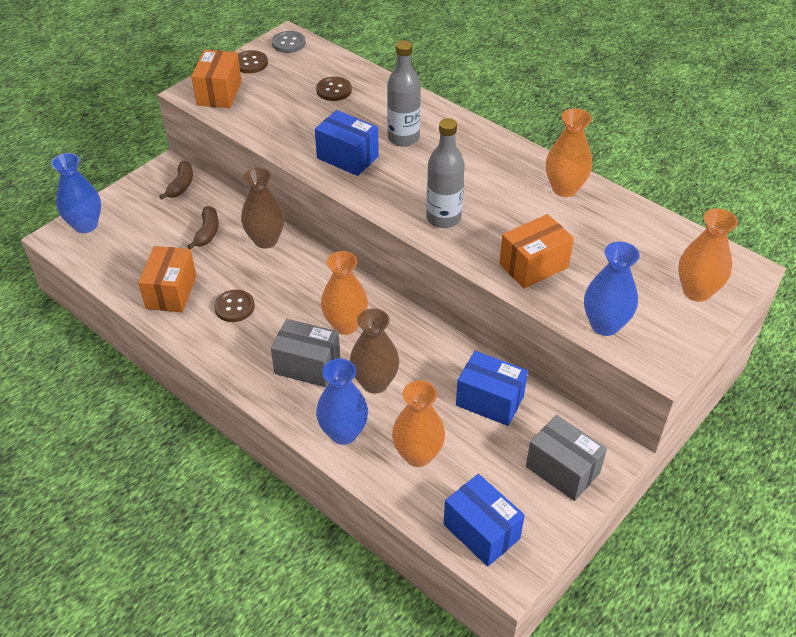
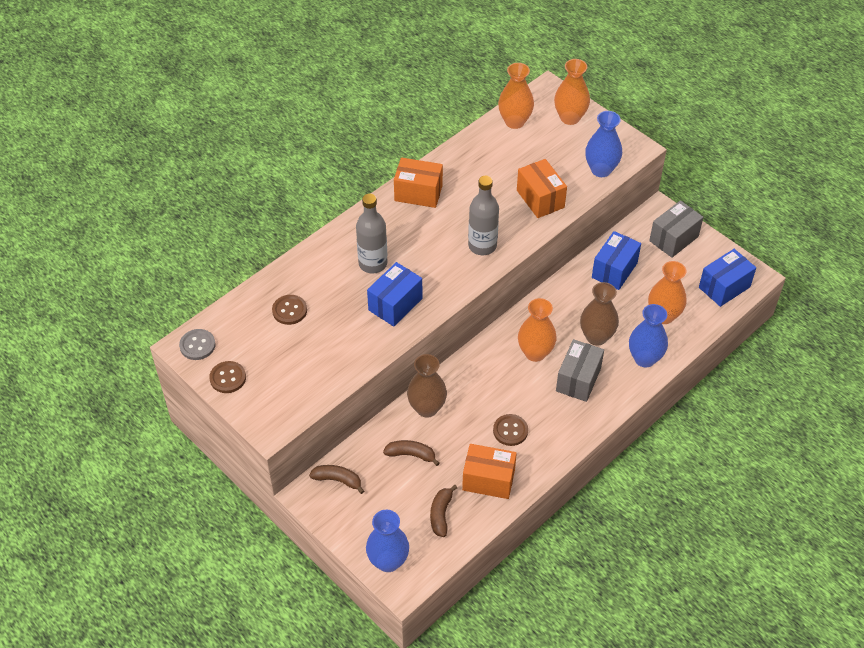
camera: 85 degrees left, 5 degrees up
(133, 258) = (441, 514): none -> brown banana
(219, 93) = (276, 404): orange box -> orange box (418, 193)
(564, 189) = (453, 169): orange vase -> orange vase (514, 121)

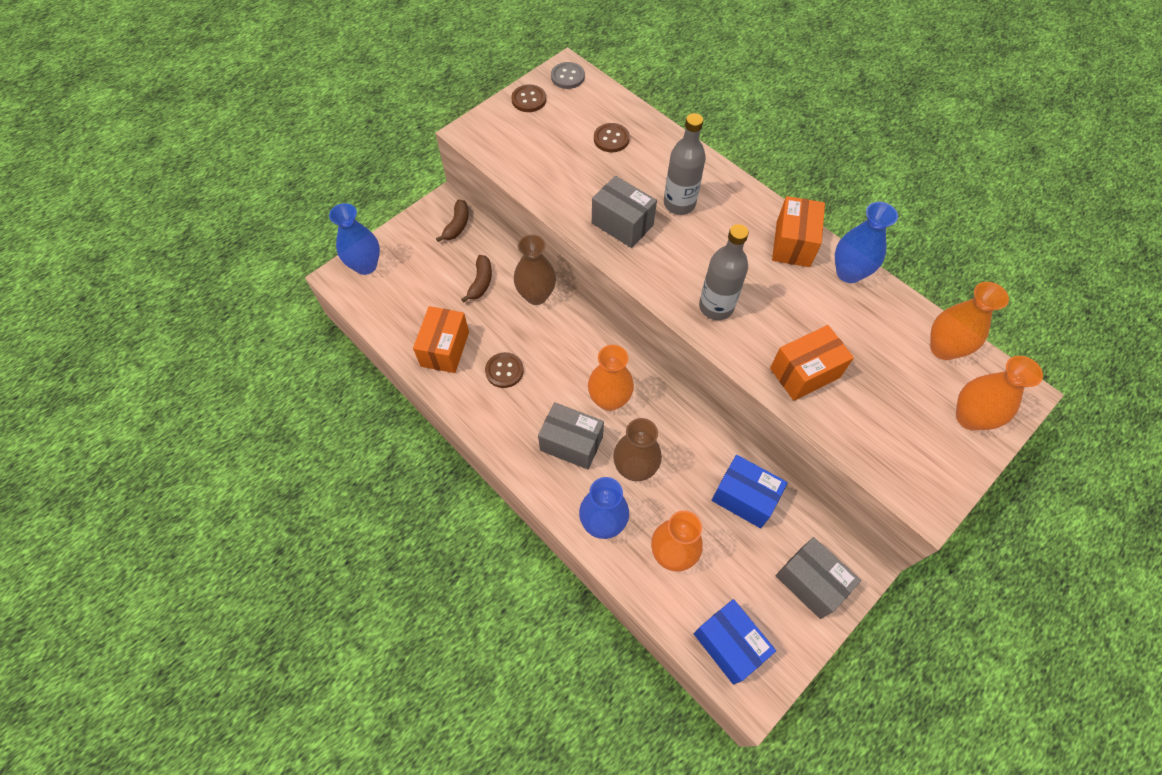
camera: 90 degrees right, 10 degrees up
(395, 304) = (622, 224): blue box -> grey box
(441, 514) = (410, 307): brown banana -> none
(601, 170) = (873, 451): blue vase -> blue vase (849, 272)

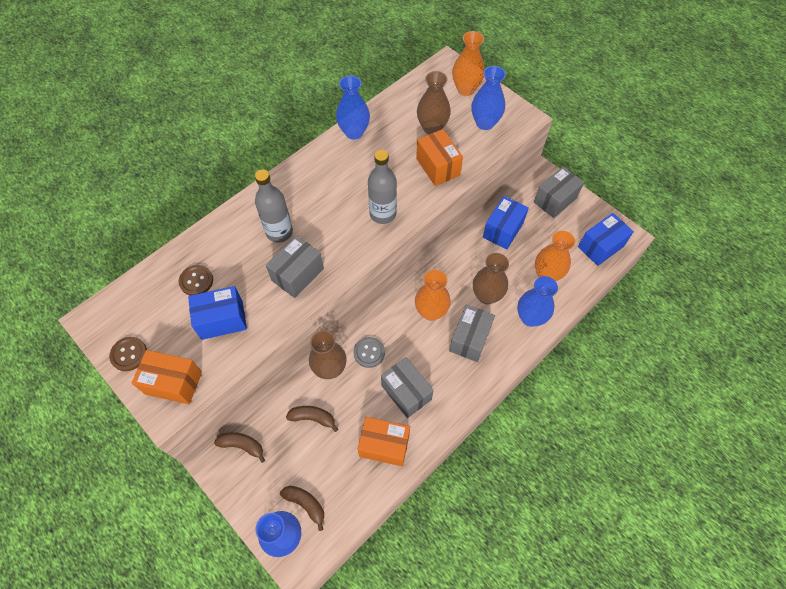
camera: 90 degrees left, 0 degrees up
(393, 281) = (305, 504): none -> brown banana
(504, 371) = (406, 392): brown button -> grey box
(565, 164) = (222, 320): none -> blue box
(567, 77) = (104, 318): grey button -> grey button (369, 353)
(793, 244) = (326, 161): orange box -> orange box (173, 383)
(877, 367) = (432, 128): none -> brown vase
(903, 441) = (485, 123): none -> blue vase
(943, 348) = (416, 93): orange vase -> none

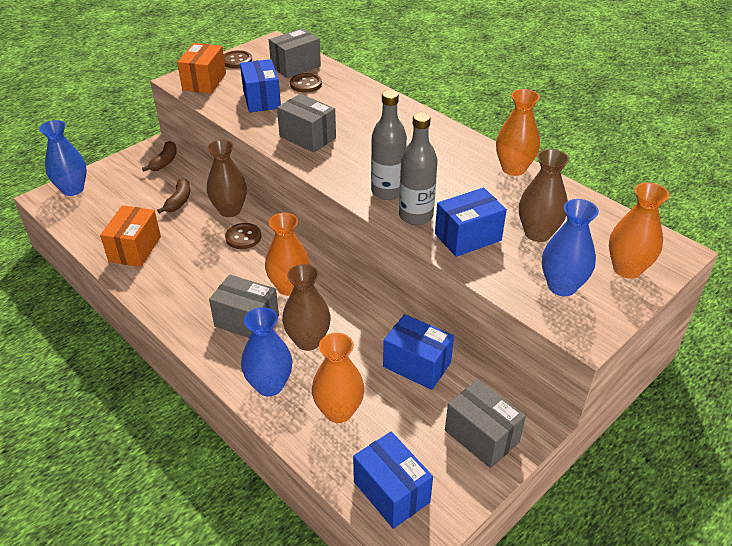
camera: 90 degrees right, 20 degrees down
(279, 232) = (361, 124): grey bottle -> grey bottle (416, 216)
(305, 504) = (96, 200): brown banana -> none
(354, 132) = (513, 169): blue vase -> orange vase
(369, 353) = (243, 237): grey button -> brown button
(406, 392) = (189, 265): grey box -> grey box (296, 66)
(437, 167) = (467, 237): orange box -> blue box

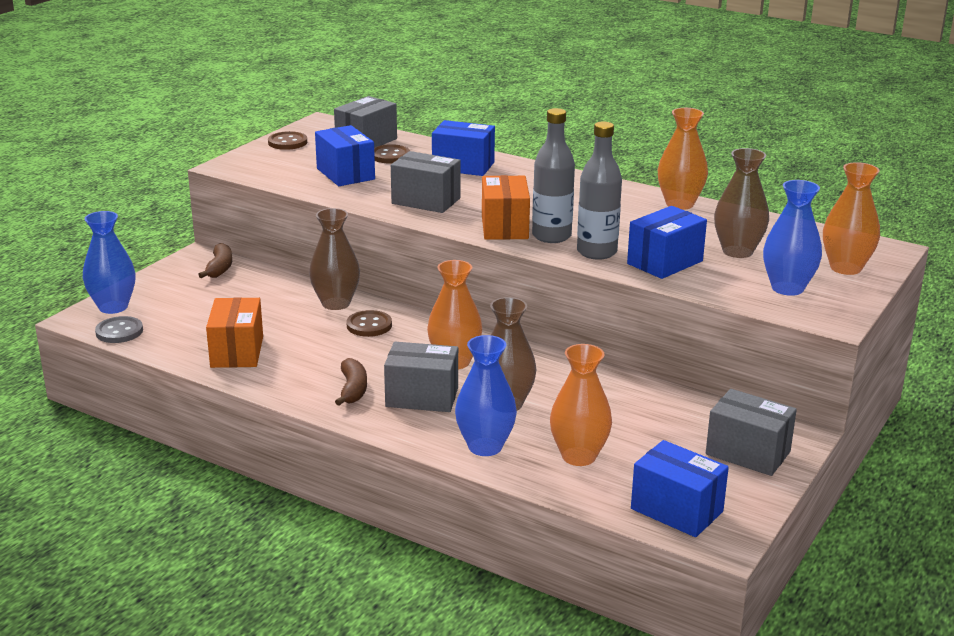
camera: 15 degrees left, 15 degrees down
(64, 215) = (119, 331): none -> grey button
(179, 201) = (264, 302): brown banana -> brown banana (353, 389)
(204, 82) = (260, 165): orange box -> orange box (504, 227)
(417, 365) = (643, 407): blue box -> blue box (463, 166)

